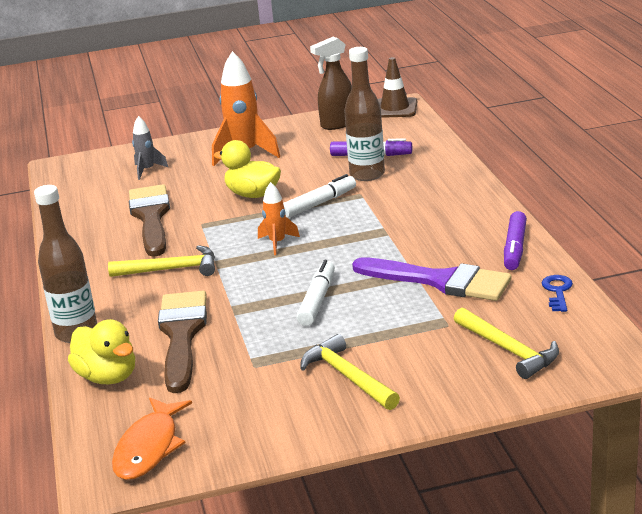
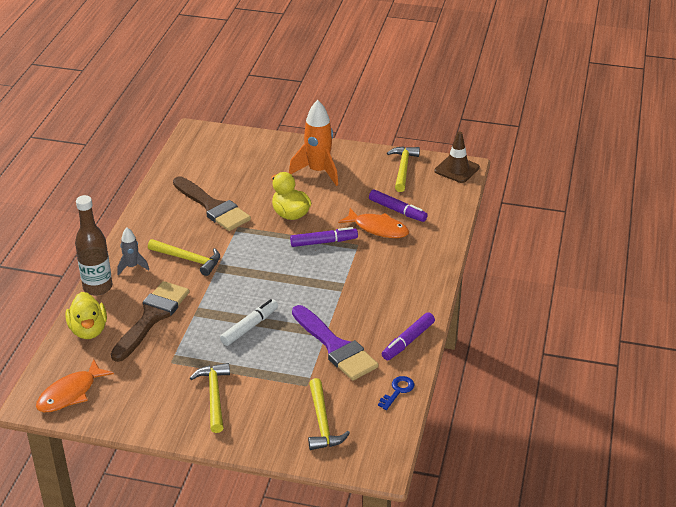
camera: 25 degrees right, 10 degrees up
(147, 170) = (245, 160): grey rocket -> grey rocket (132, 267)
(151, 217) = (213, 207): brown brush -> brown brush turned 120 degrees clockwise
(277, 243) = (268, 266): orange rocket -> none
(319, 203) = (323, 242): white marker -> purple marker
(337, 124) = (403, 168): brown spray bottle -> yellow hammer
(367, 174) = (378, 228): brown bottle -> orange fish

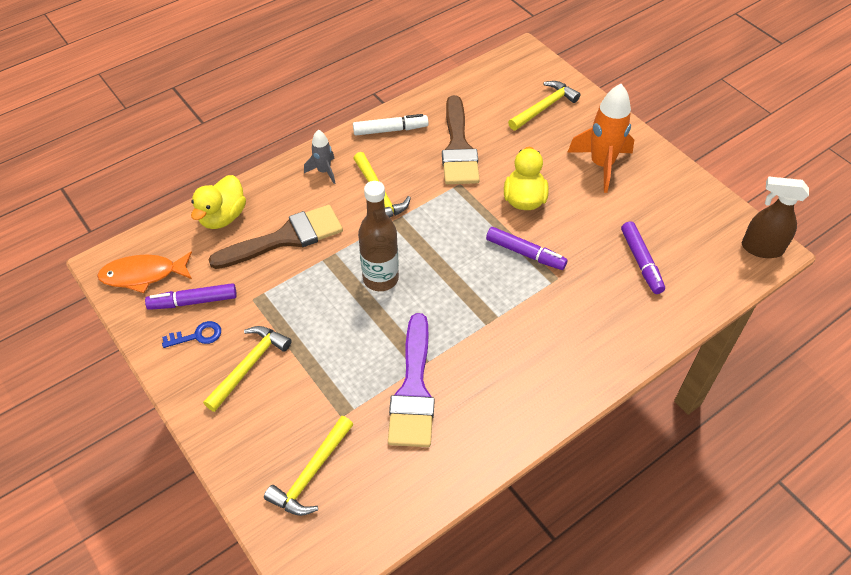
camera: 40 degrees right, 15 degrees up
(97, 287) = (275, 175): brown bottle -> brown bottle (380, 278)
(249, 327) = (357, 308): white marker -> white marker (390, 130)
(378, 228) = (598, 271): orange fish -> none
(398, 391) = (421, 492): blue key -> blue key (197, 336)
(403, 168) = (698, 212): yellow hammer -> yellow hammer (544, 107)
(408, 341) = (493, 436): purple marker -> purple marker (193, 301)
(456, 169) = (761, 248): brown traffic cone -> brown spray bottle

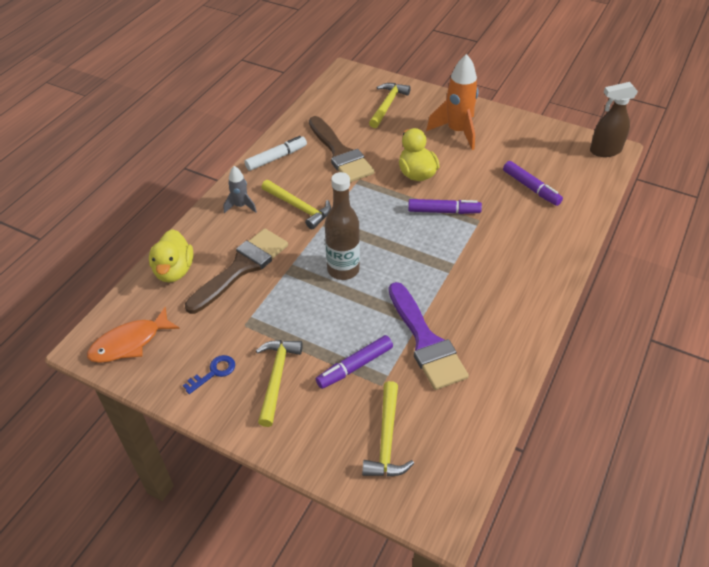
camera: 25 degrees left, 5 degrees down
(193, 301) = (192, 347): purple marker -> purple marker (355, 366)

